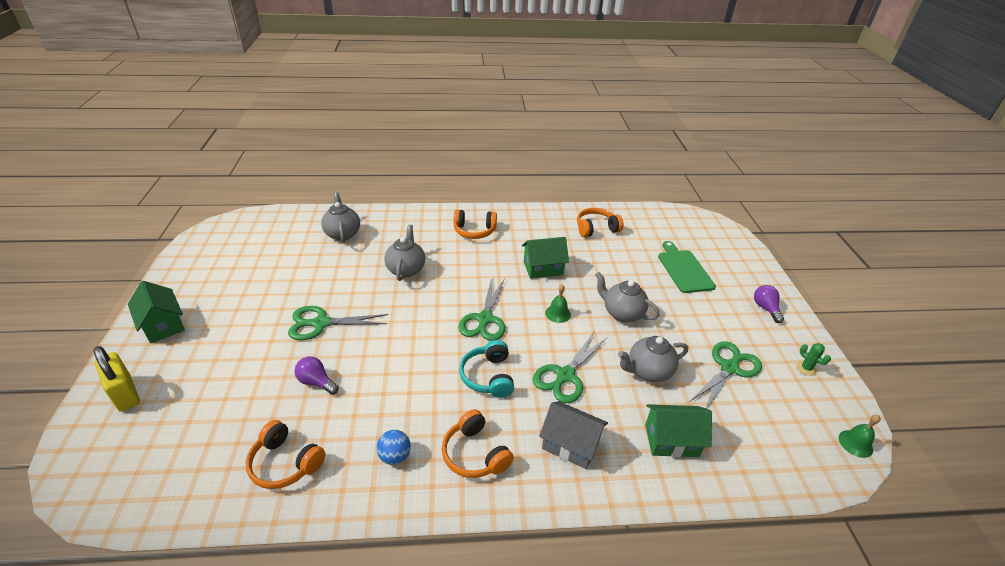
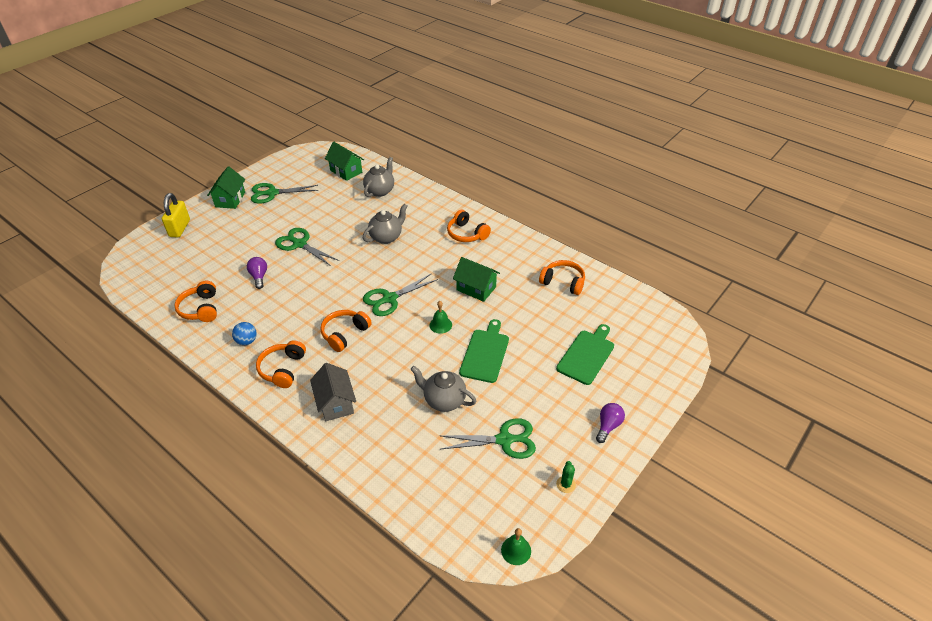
camera: 45 degrees right, 5 degrees up
(488, 376) = (345, 334): turquoise headphones -> orange headphones
(565, 375) = (388, 365): green scissors -> green scissors (272, 193)
(622, 313) = (485, 353): grey teapot -> green cutting board
(671, 440) = (395, 447): green house -> green house (346, 171)

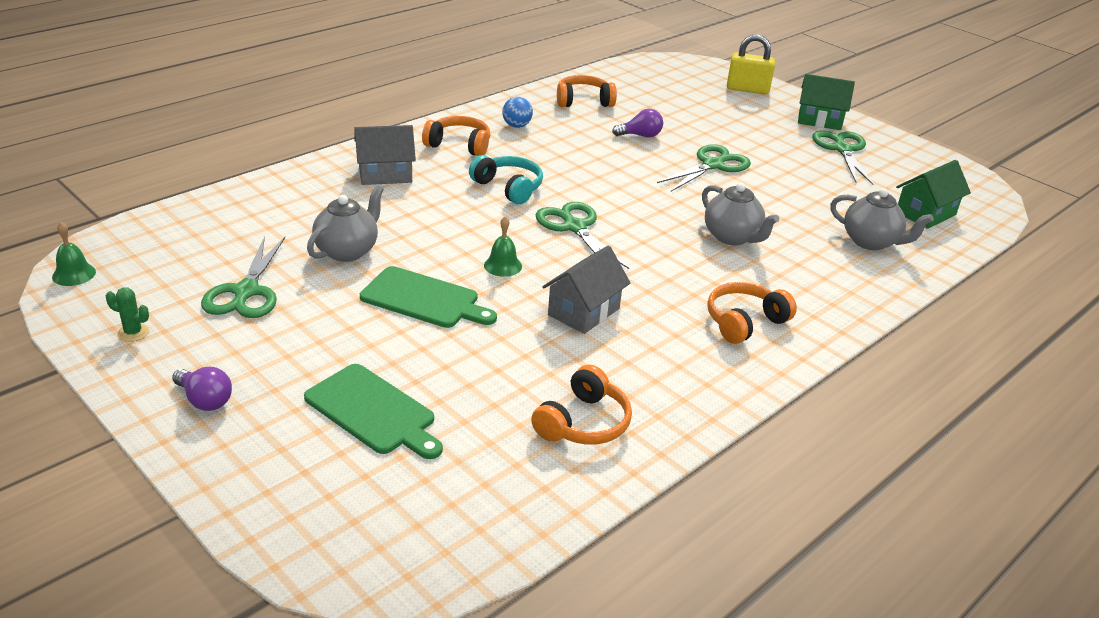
camera: 95 degrees right, 10 degrees down
(345, 334) = (508, 188): orange headphones -> turquoise headphones
(476, 288) = (583, 311): green house -> grey house

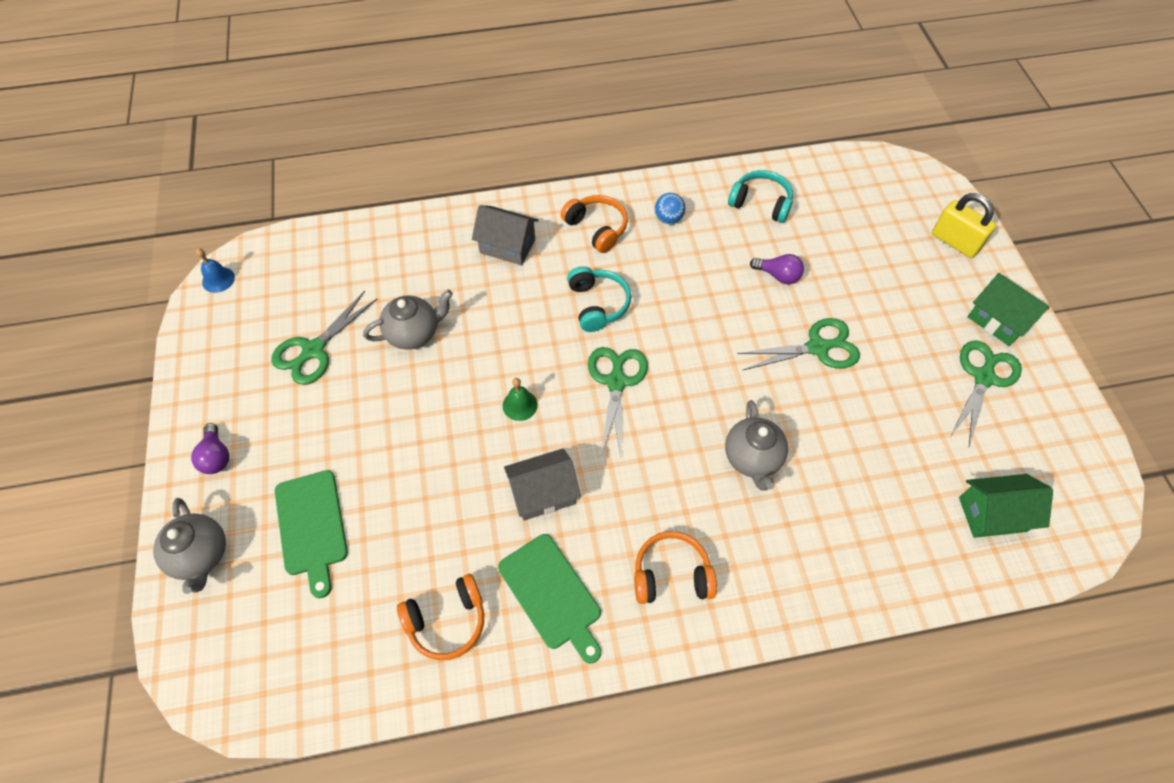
camera: 35 degrees right, 25 degrees up
(74, 274) = (218, 279): green bell -> blue bell
(133, 333) = (216, 362): green cactus -> none
(424, 299) = (431, 418): green cutting board -> green cutting board (552, 594)
(583, 101) = (760, 203): orange headphones -> turquoise headphones
(871, 242) = (891, 529): grey teapot -> grey teapot (201, 556)

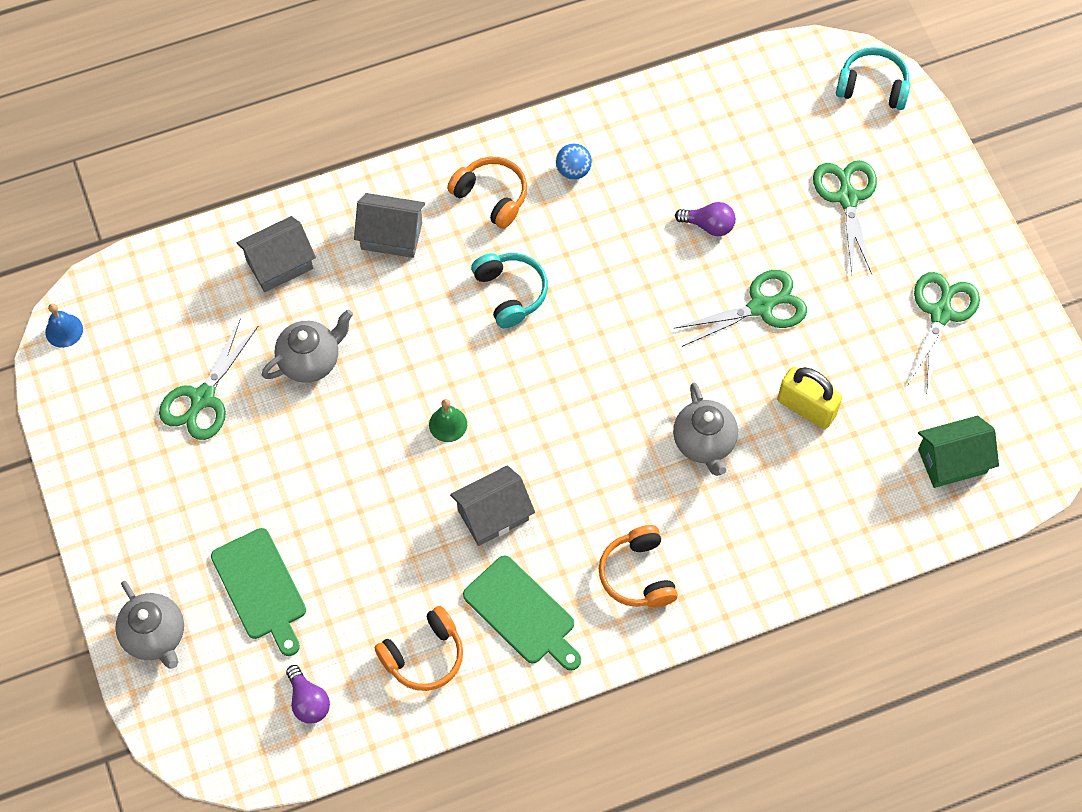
camera: 10 degrees left, 5 degrees up
(216, 456) = (135, 533): purple light bulb -> purple light bulb (308, 701)
(409, 255) = (279, 264): none -> grey house
(616, 382) = (547, 381): green scissors -> green scissors (847, 198)
(671, 575) = (638, 574): orange headphones -> orange headphones turned 90 degrees counterclockwise
(760, 203) = (678, 133): turquoise headphones -> turquoise headphones (872, 87)
(955, 242) = (905, 151): yellow padlock -> yellow padlock (806, 408)
(998, 321) = (955, 243): green house -> none

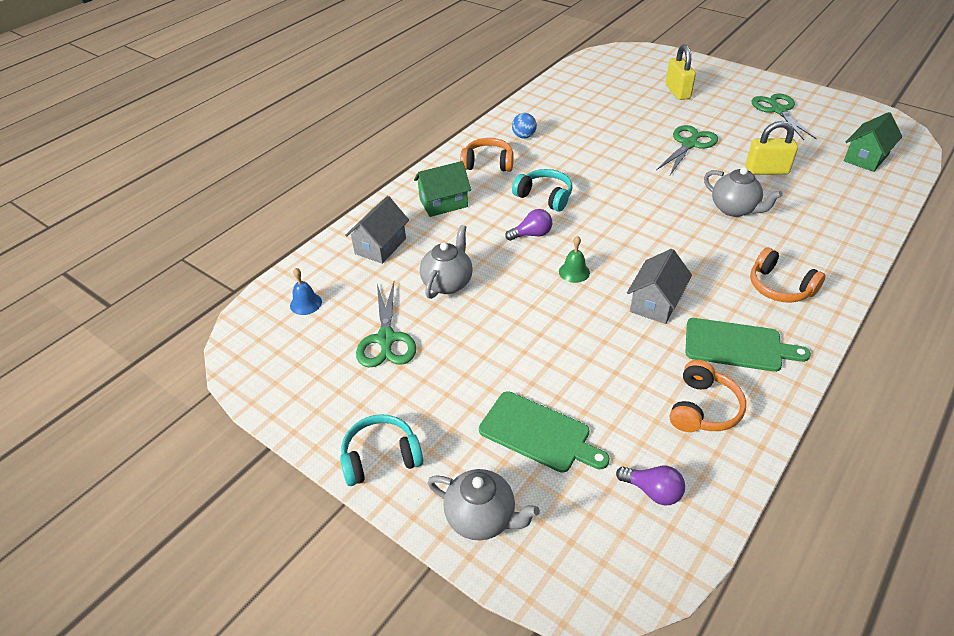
camera: 30 degrees left, 20 degrees down
(64, 330) = (240, 351): blue bell -> blue bell (306, 303)
(391, 236) = (443, 203): grey house -> green house
(708, 225) = (622, 127): purple light bulb -> purple light bulb (532, 234)
(847, 198) = (677, 92): green scissors -> yellow padlock
(872, 87) = (639, 55): turquoise headphones -> turquoise headphones (381, 457)

